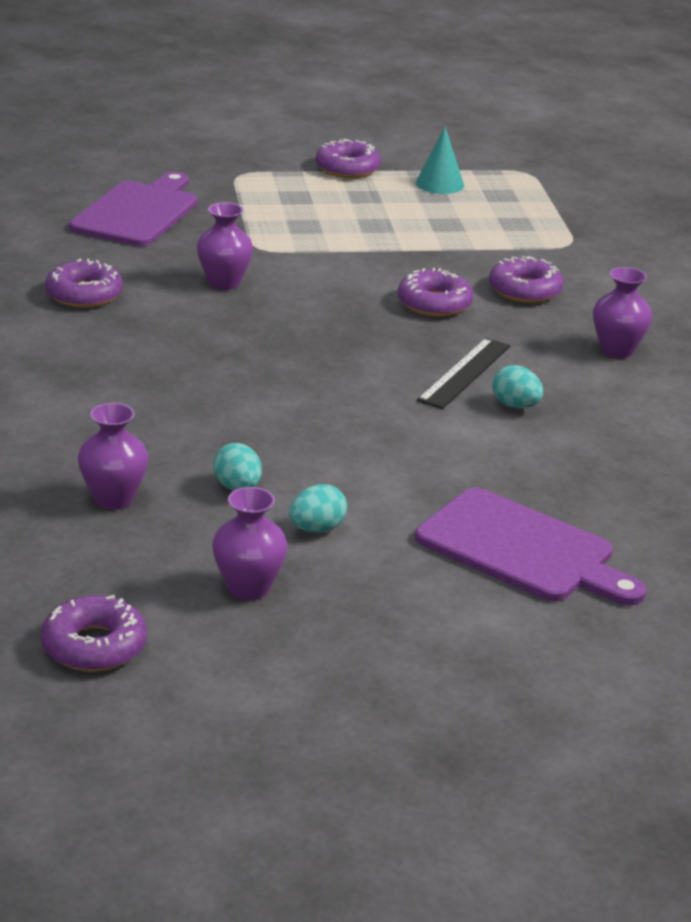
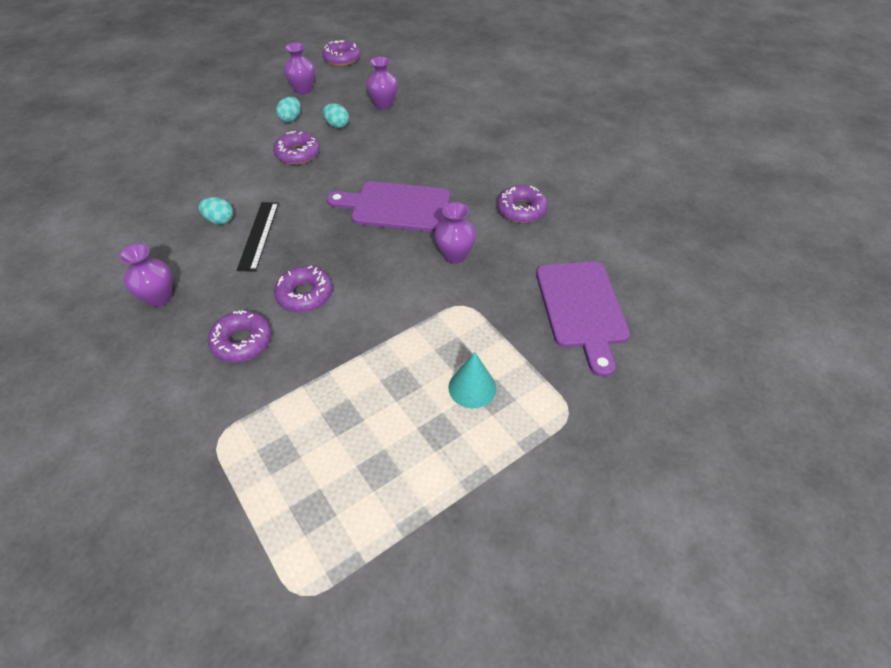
camera: 155 degrees right, 20 degrees up
(347, 168) = (488, 482): purple donut -> purple donut (298, 154)
(439, 184) = (383, 500): turquoise cone -> turquoise cone (472, 387)
(522, 550) = (195, 138): purple cutting board -> purple cutting board (396, 206)

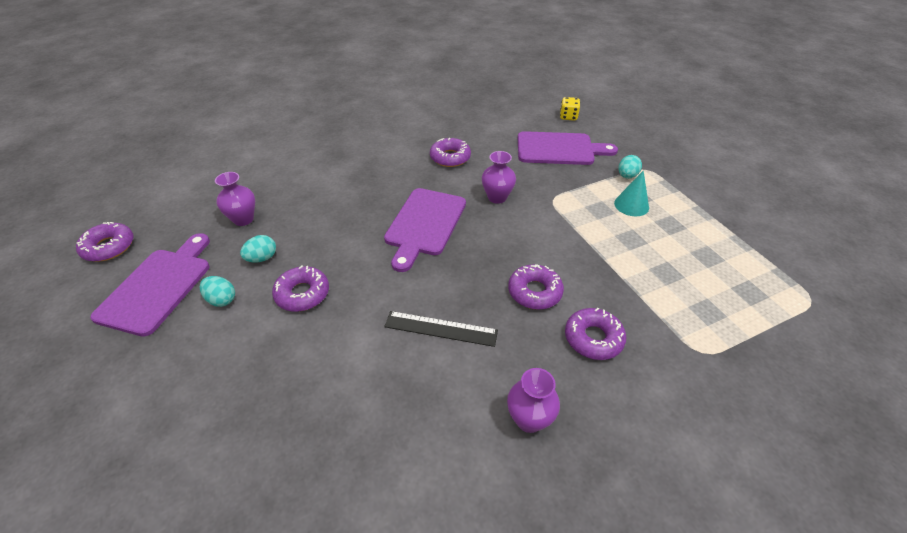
camera: 80 degrees left, 5 degrees down
(220, 220) = (404, 367): turquoise egg -> turquoise egg (627, 176)
(303, 90) = (158, 286): purple vase -> purple cutting board
(679, 317) = (568, 117): none -> yellow dice

